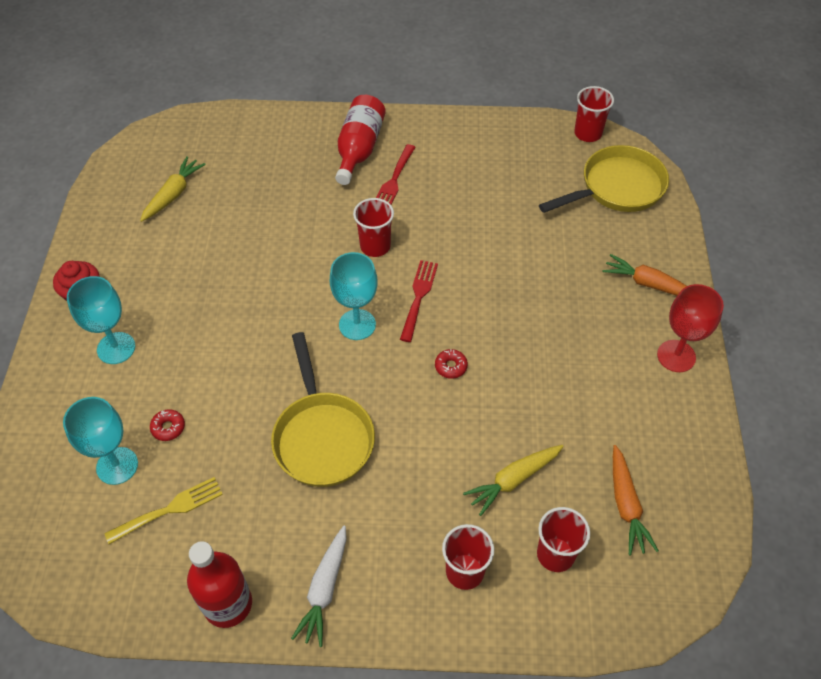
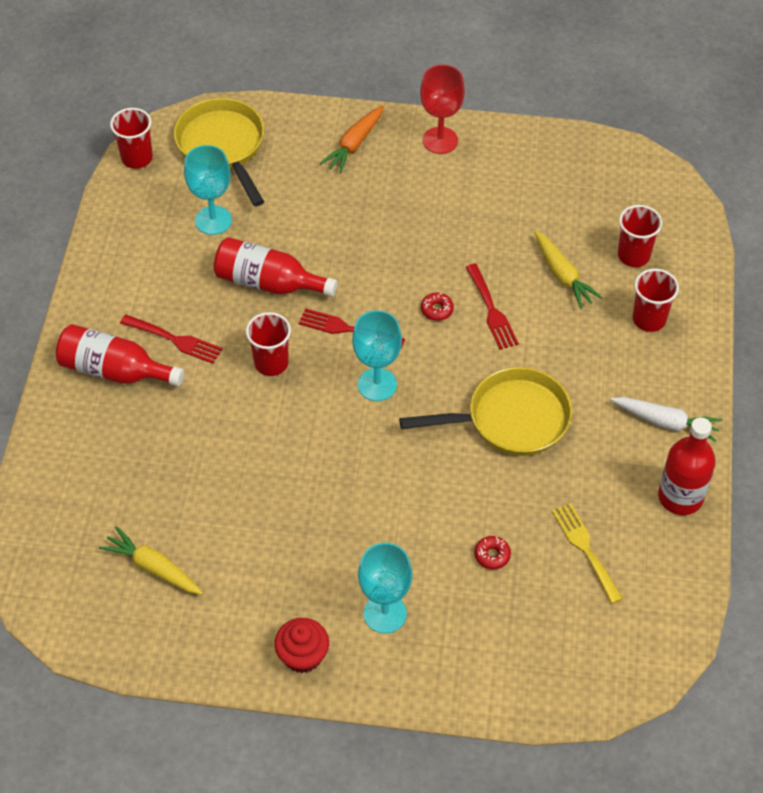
camera: 85 degrees left, 0 degrees up
(117, 466) = (535, 600): turquoise goblet -> turquoise goblet (213, 220)
(456, 414) = (491, 310): none -> red fork
(464, 235) = (268, 282): none -> red bottle
(626, 505) = (589, 201): orange carrot -> none

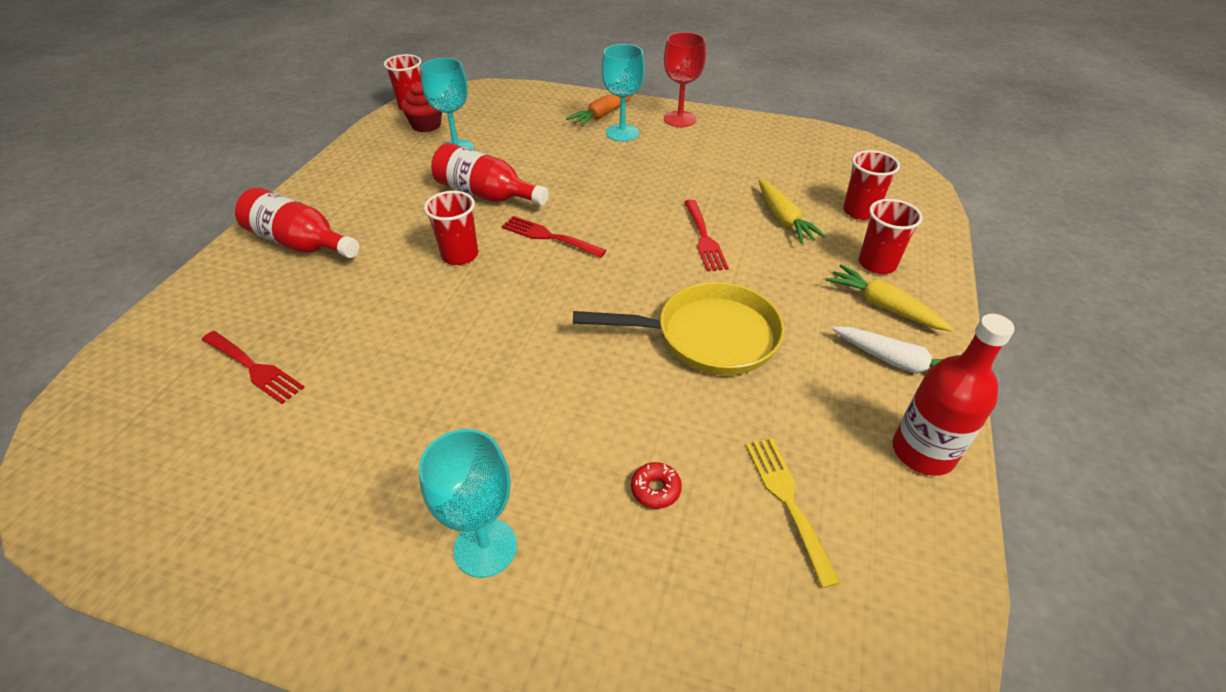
camera: 10 degrees right, 10 degrees down
(153, 568) = (218, 439): yellow carrot -> yellow carrot (883, 306)
(175, 340) = (374, 226): red fork -> red fork (254, 368)
(223, 147) = (488, 107): yellow pan -> none
(303, 655) = (345, 592): red cupcake -> red cupcake (426, 125)
(377, 384) = (564, 286): turquoise goblet -> turquoise goblet (622, 133)
(437, 310) = (646, 232): red donut -> none

